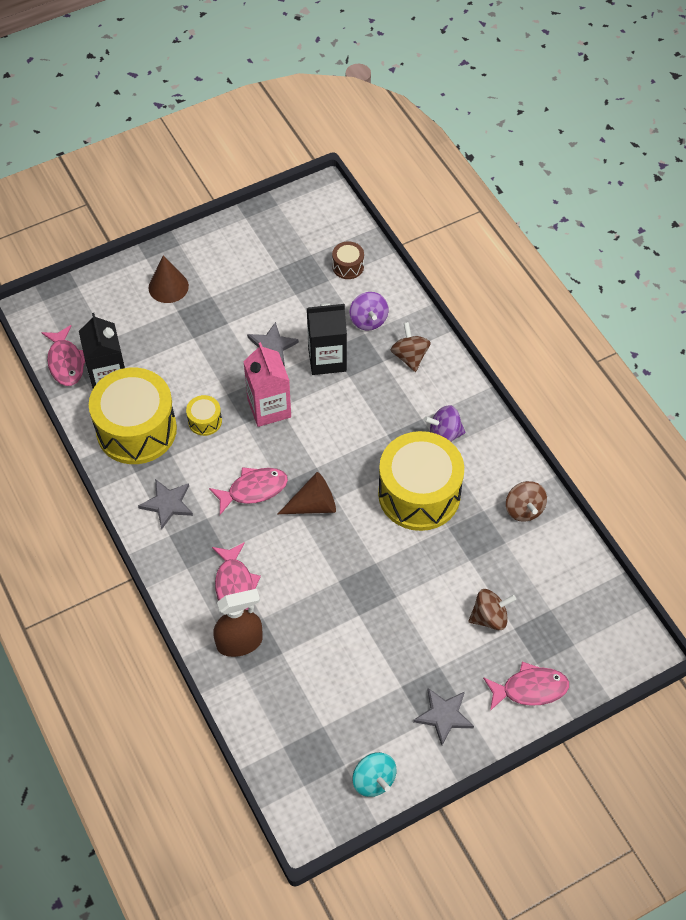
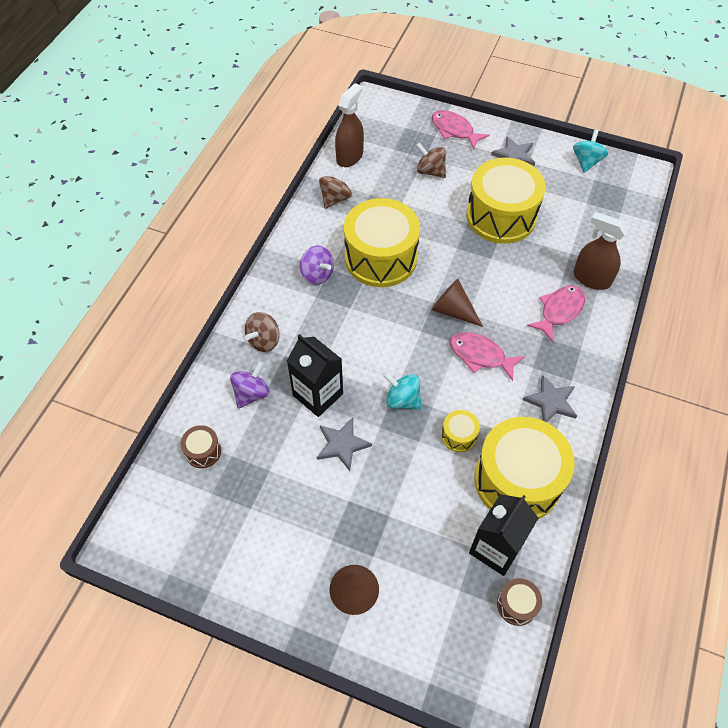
camera: 130 degrees left, 0 degrees up
(66, 362) = (517, 605): pink fish -> brown drum
(269, 408) = (402, 400): pink carton -> turquoise spinning top
(377, 631) = (501, 216): none -> yellow drum
(572, 561) = (349, 156): none -> brown spray bottle

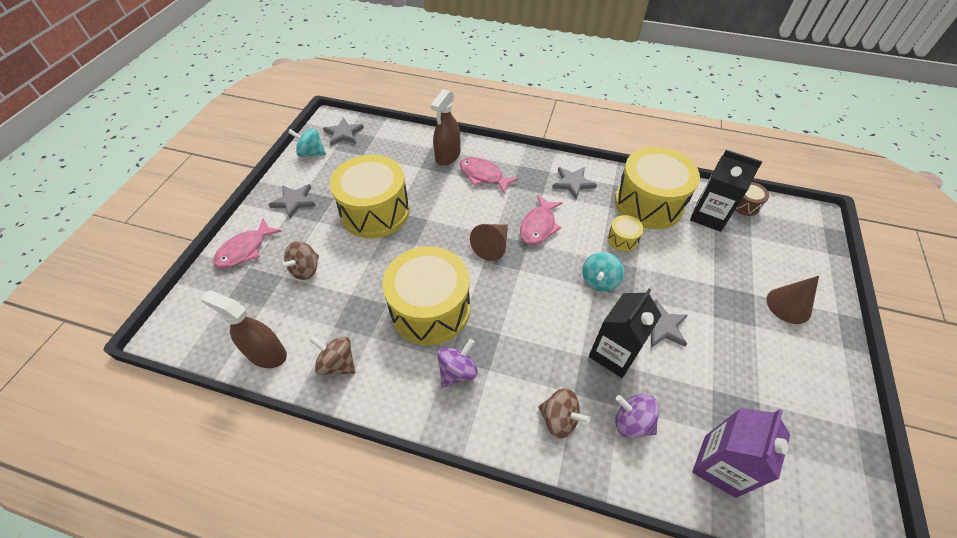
camera: 95 degrees left, 5 degrees down
(203, 451) = (719, 465): brown drum -> purple carton
(621, 185) = (343, 134): none -> grey star

